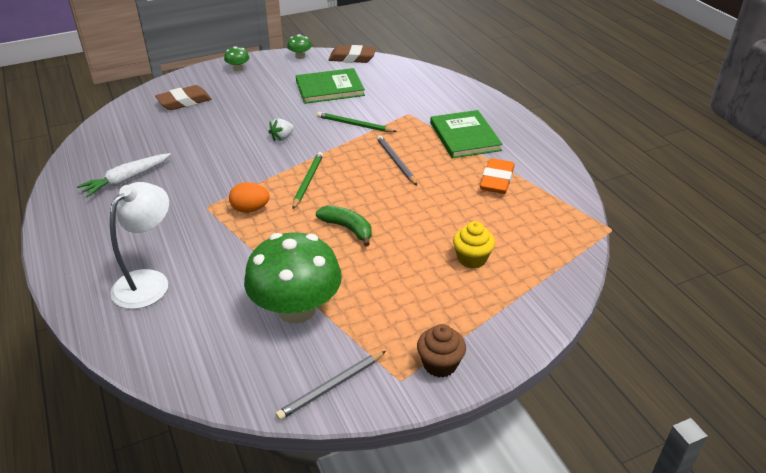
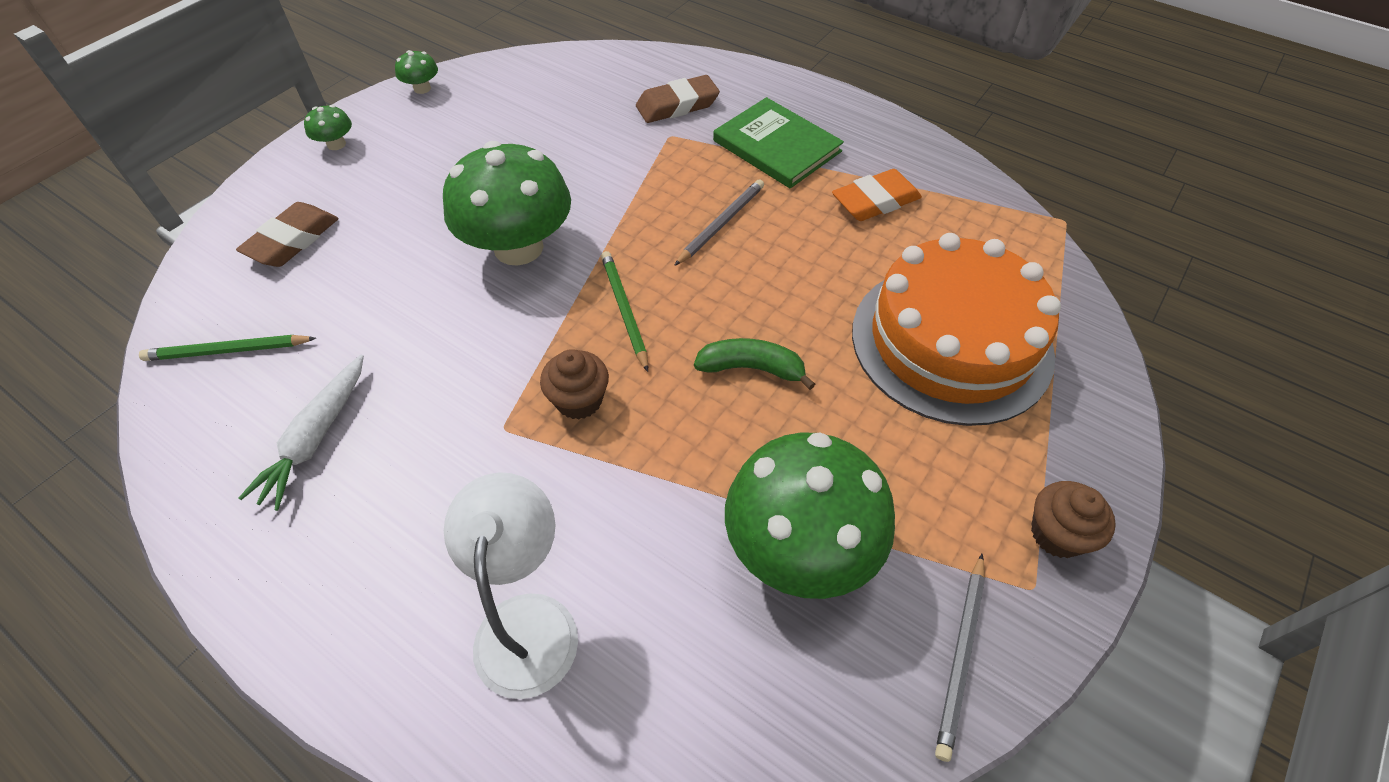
camera: 30 degrees left, 15 degrees up
(250, 209) = (579, 400): orange egg -> brown cupcake
(282, 138) = (518, 247): white strawberry -> green mushroom
(330, 88) = (518, 131): green book -> none
(352, 58) = (507, 66): brown eraser -> brown eraser (677, 105)
(354, 125) = (609, 183): green pencil -> green pencil (228, 351)
(396, 161) = (721, 224): grey pencil -> grey pencil turned 90 degrees clockwise
(472, 259) = (951, 342): yellow cupcake -> orange cake
(497, 180) = (875, 201): orange eraser -> orange eraser turned 75 degrees clockwise

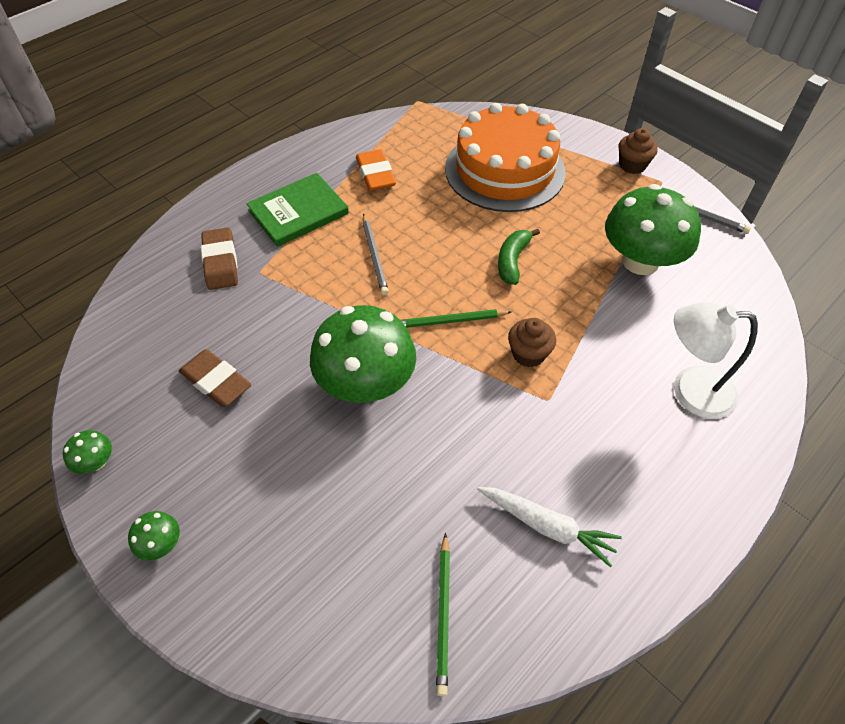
camera: 80 degrees left, 0 degrees up
(293, 240) = (305, 572): brown eraser -> brown eraser (216, 381)
(721, 224) = (374, 256): grey pencil -> grey pencil turned 150 degrees counterclockwise

